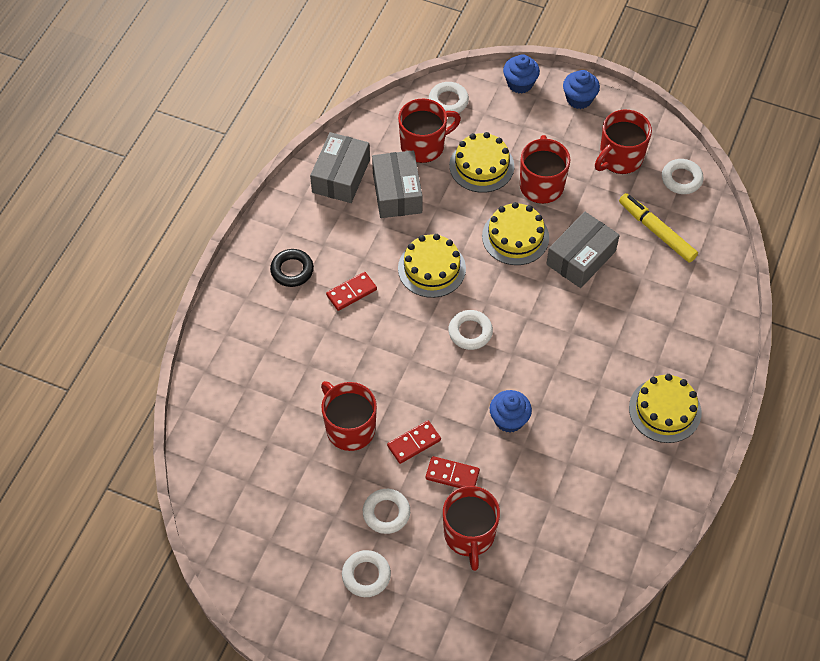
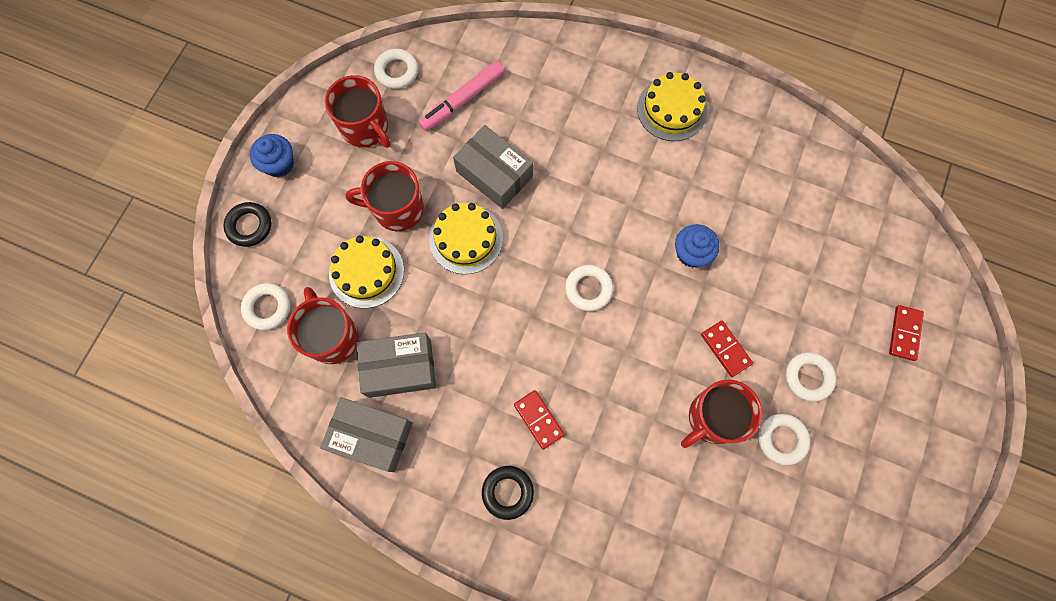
camera: 90 degrees left, 15 degrees up
(366, 575) = (879, 397): white ring -> white ring (782, 439)
(431, 268) = (506, 329): yellow cake -> none
(452, 475) = (758, 310): red domino -> red domino (904, 333)
(469, 535) = (823, 295): red mug -> none
(520, 83) = (249, 226): blue cupcake -> black ring
(656, 232) = (463, 100): yellow marker -> pink marker

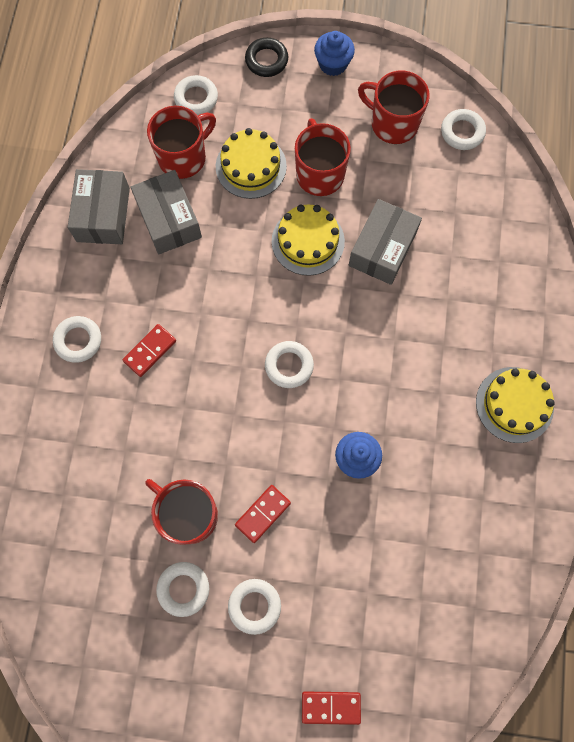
camera: 75 degrees right, 0 degrees up
(366, 128) = (392, 123): red mug -> red mug turned 90 degrees clockwise
(463, 100) = (452, 199): pink marker -> none
(507, 492) = (78, 340): black ring -> white ring

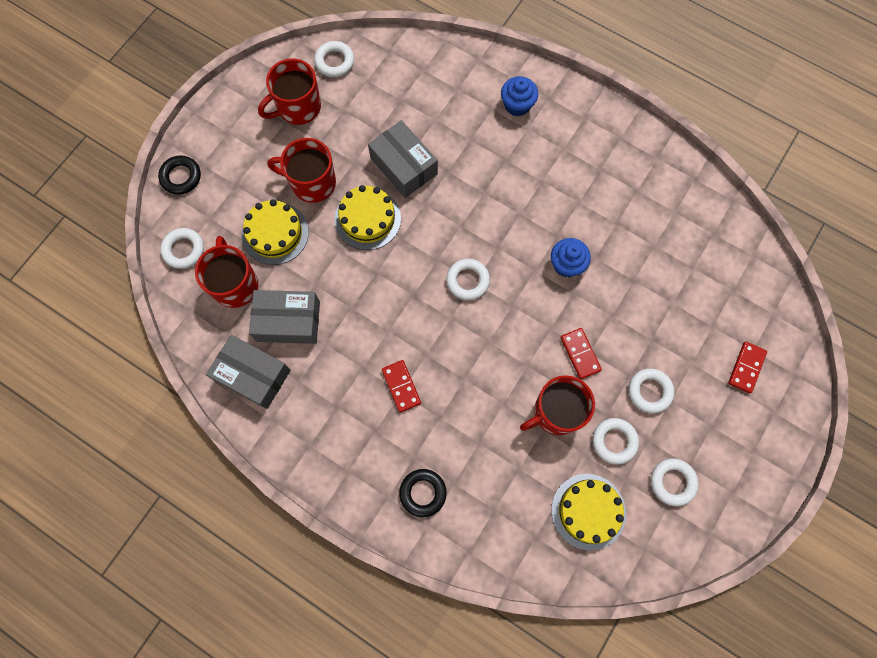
camera: 65 degrees left, 0 degrees up
(53, 418) = (423, 493): none -> black ring
(78, 340) = (362, 443): white ring -> white ring (672, 482)
(333, 64) = (216, 127): blue cupcake -> blue cupcake (517, 105)
(514, 404) = (575, 134): yellow cake -> yellow cake (588, 511)

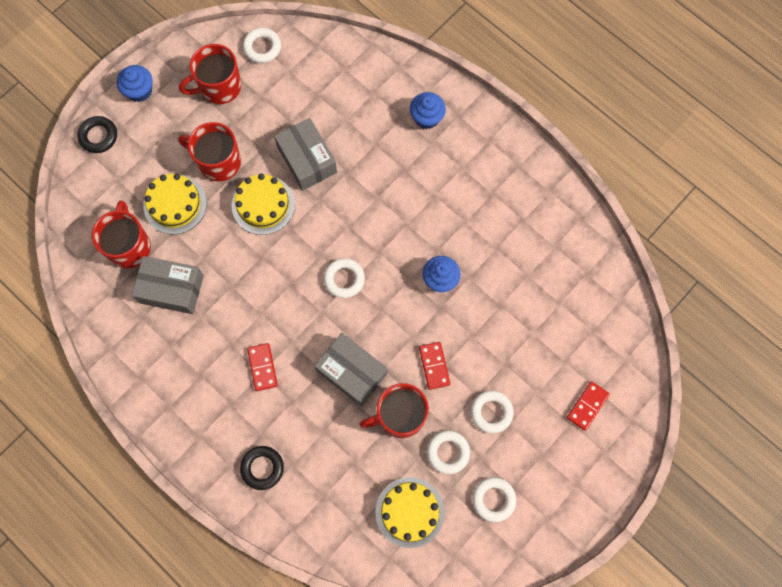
camera: 10 degrees right, 0 degrees up
(184, 250) = (88, 206): white ring -> none
(215, 124) = (139, 91): none -> blue cupcake
(253, 375) = (130, 333): grey box -> grey box (352, 372)

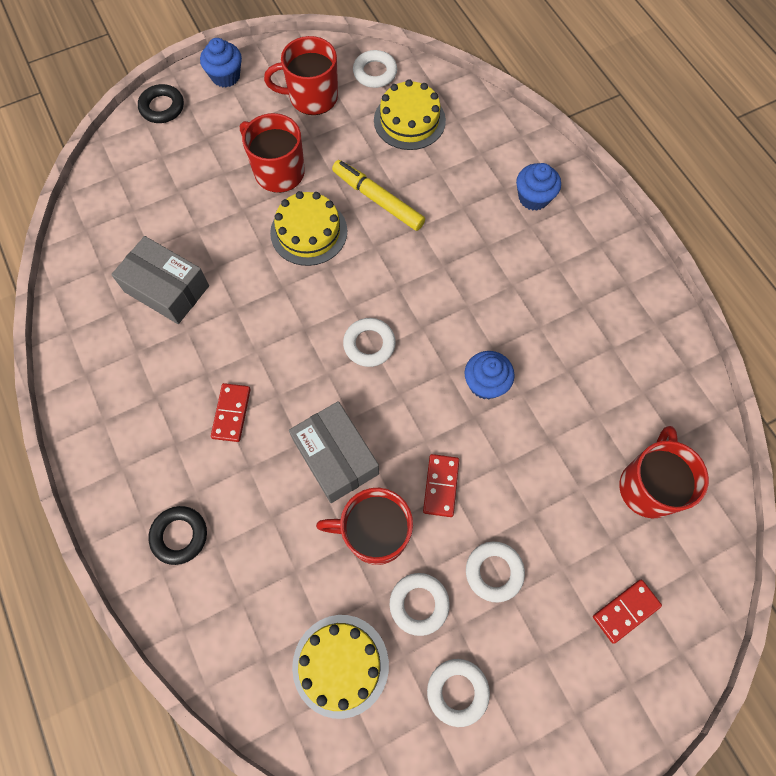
camera: 20 degrees right, 5 degrees down
(129, 246) = (142, 228): red mug -> red mug (648, 486)
(175, 204) = (211, 200): yellow cake -> yellow cake (409, 120)
(307, 160) = (378, 200): grey box -> yellow marker

